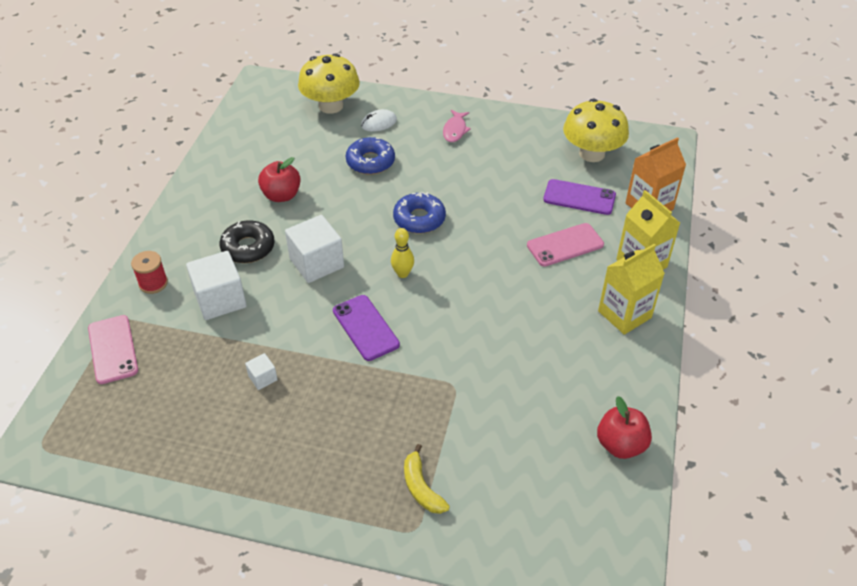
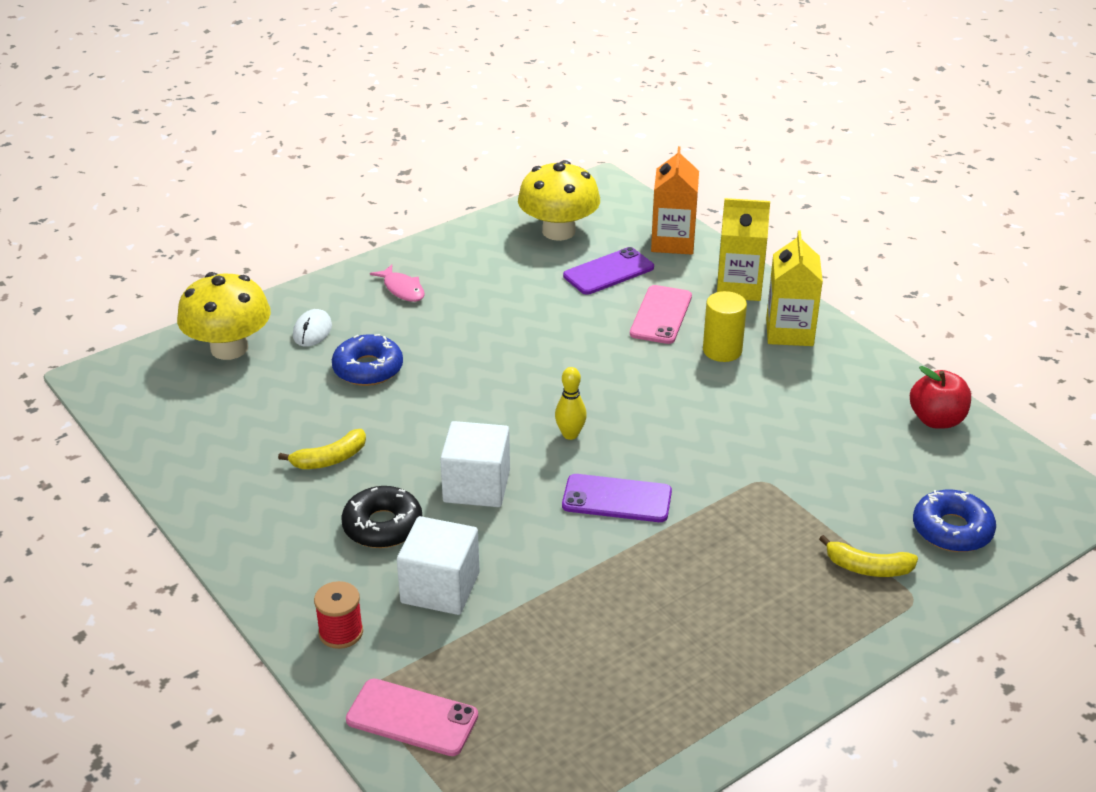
camera: 50 degrees left, 10 degrees down
(263, 378) = (603, 610): white cube -> none
(281, 195) = (330, 459): red apple -> yellow banana
(419, 219) = (504, 382): blue donut -> blue donut (952, 530)
(563, 293) = (722, 350): none -> yellow cylinder

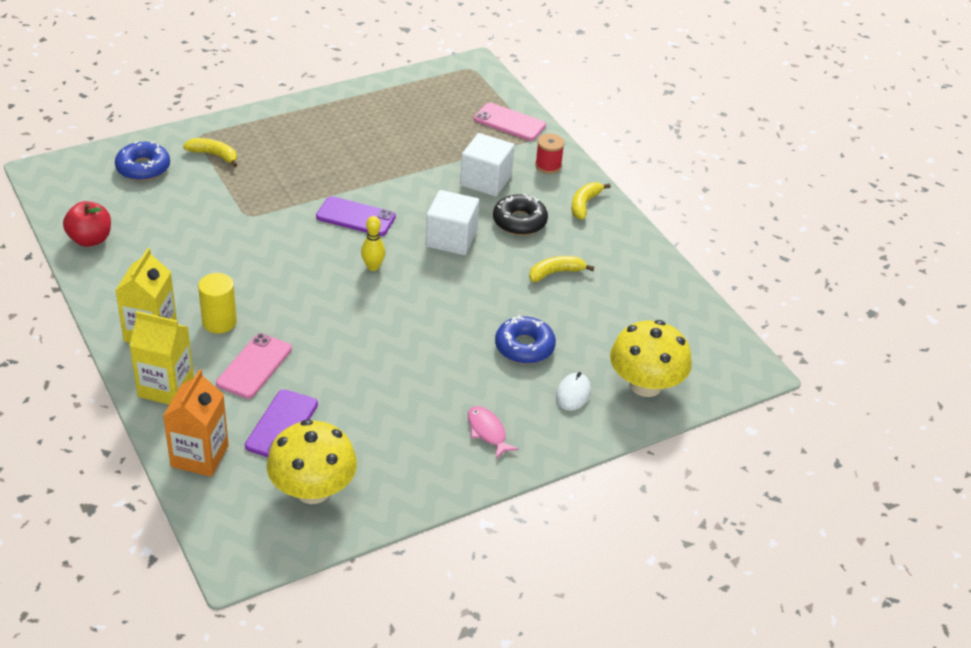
camera: 175 degrees left, 5 degrees up
(284, 569) = (584, 204): none -> yellow banana
(608, 272) = (281, 425): purple phone -> purple phone turned 45 degrees counterclockwise

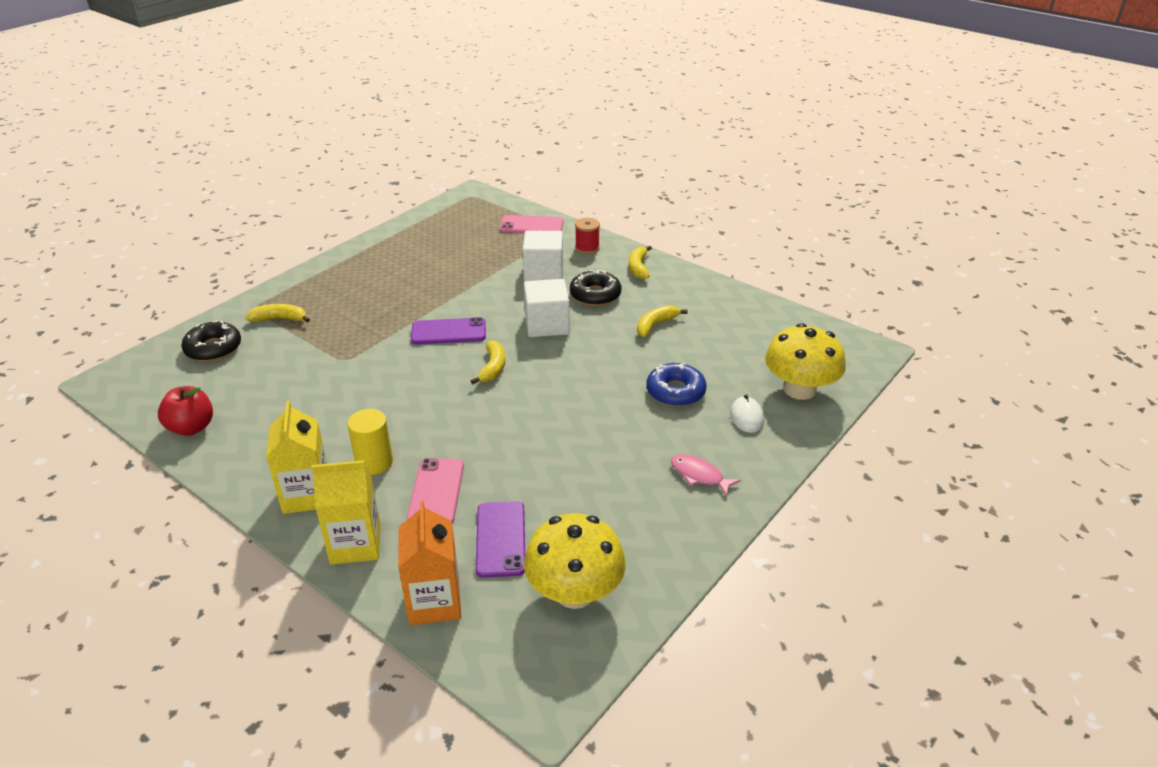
camera: 20 degrees left, 5 degrees down
(143, 168) = (213, 348): blue donut -> black donut
(373, 267) = (493, 368): yellow bowling pin -> yellow banana

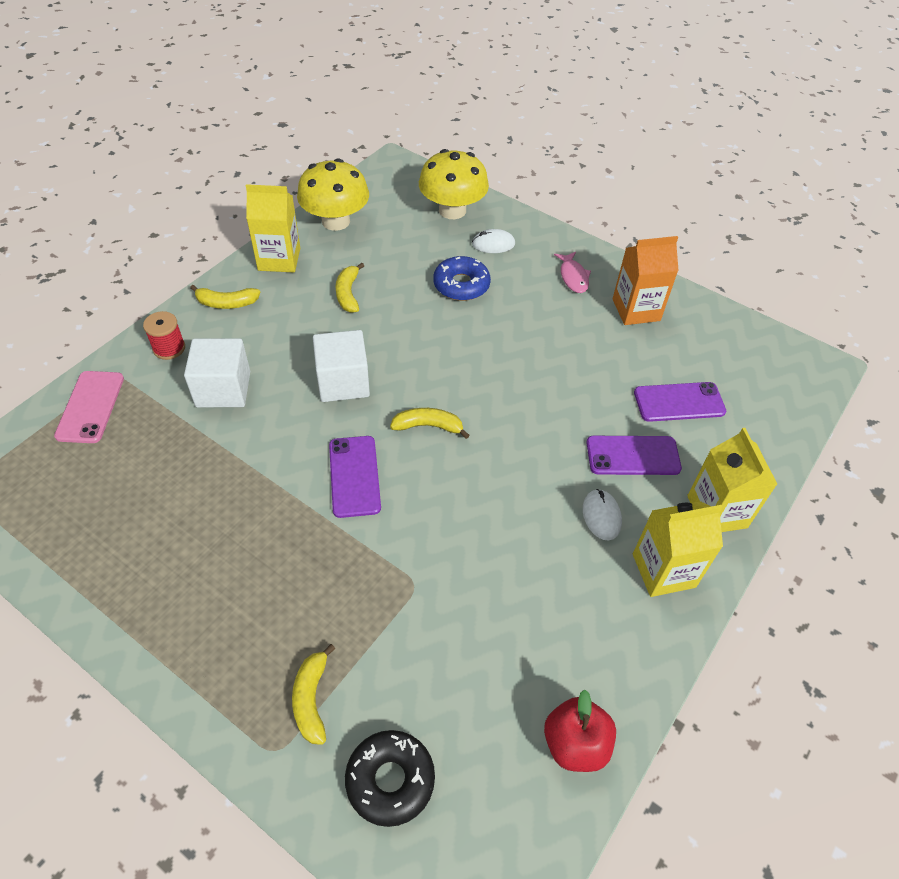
camera: 95 degrees left, 15 degrees up
(374, 462) = (601, 516): yellow cylinder -> white mouse
(434, 602) = (761, 441): orange carton -> orange carton (636, 310)
(436, 492) = (633, 455): pink phone -> purple phone
(574, 592) = (720, 353): yellow mushroom -> yellow mushroom (336, 221)
(595, 295) = (283, 341): black donut -> none
(655, 325) = (348, 294): yellow banana -> yellow banana turned 45 degrees clockwise
(697, 288) = (279, 259): none -> yellow carton
(699, 475) = (573, 277): pink fish -> pink fish turned 45 degrees counterclockwise

